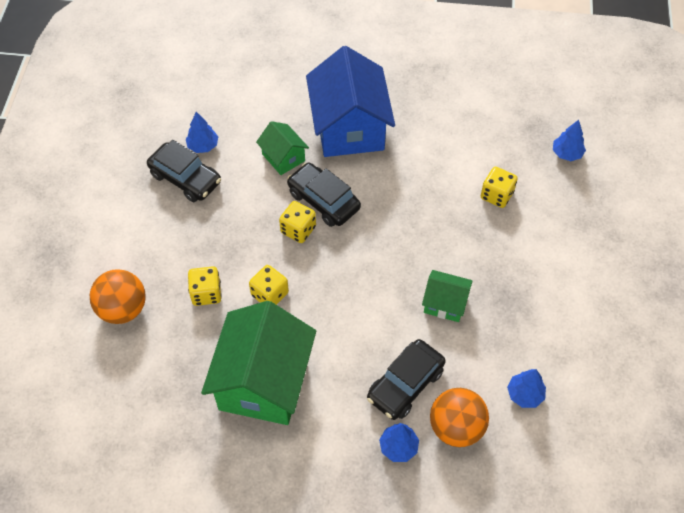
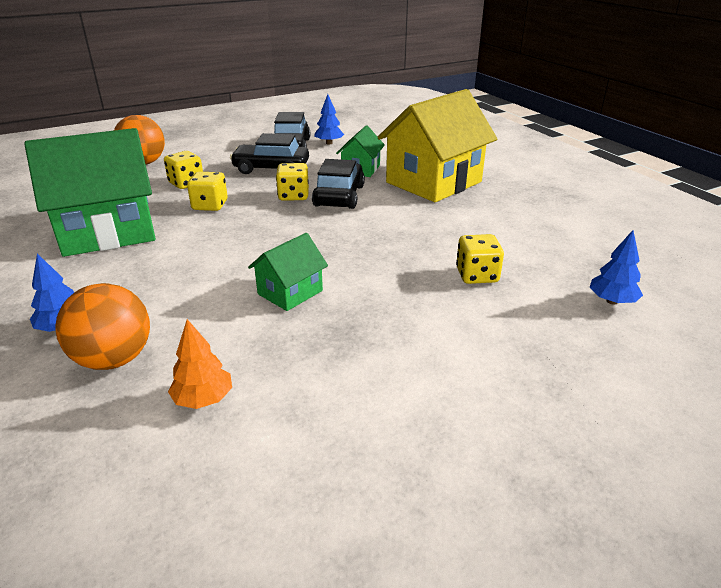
camera: 55 degrees right, 25 degrees down
(349, 128) = (433, 182): blue house -> yellow house
(405, 384) = (156, 304): black car -> black car (271, 168)
(445, 303) = (290, 292): green house -> green house turned 60 degrees clockwise
(524, 394) = (203, 399): blue tree -> orange tree

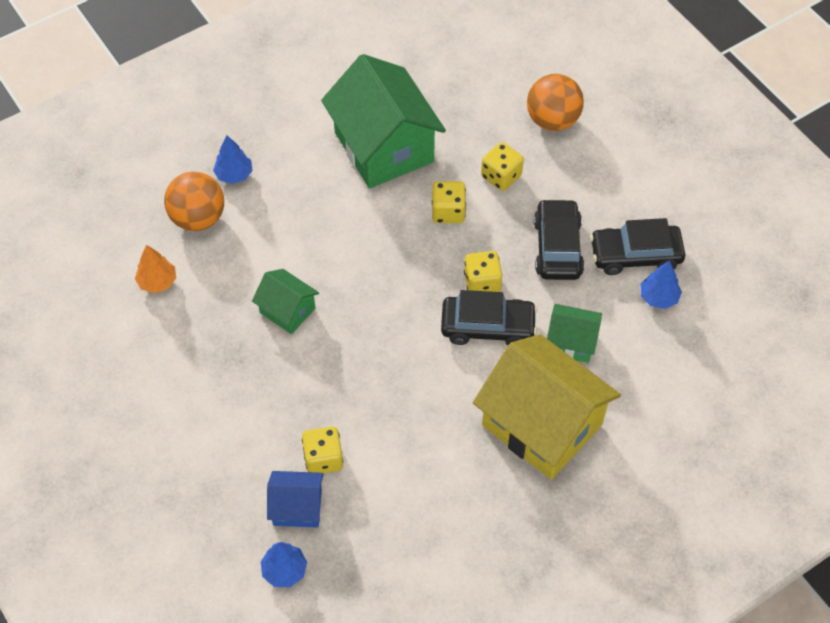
camera: 85 degrees right, 25 degrees up
(536, 292) = (297, 507): none -> blue house

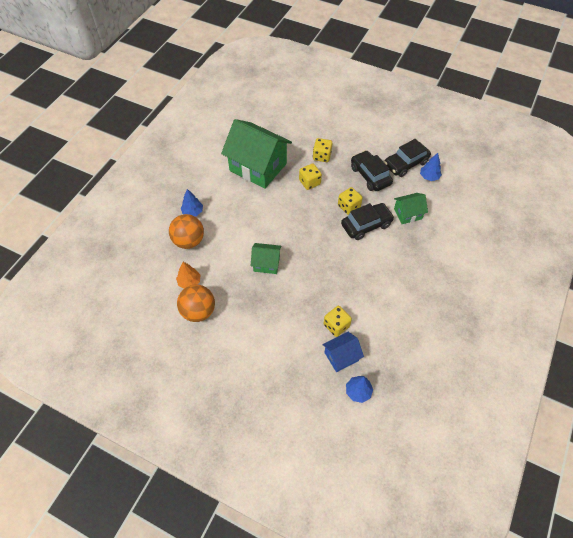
camera: 30 degrees left, 0 degrees up
(542, 425) = (423, 257): yellow house -> none
(552, 120) = (326, 122): orange ball -> orange ball (198, 311)

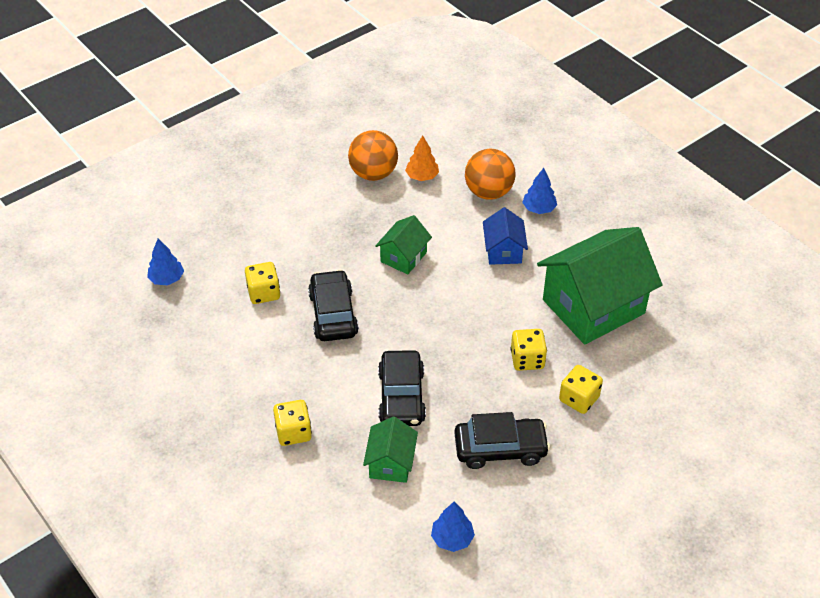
camera: 115 degrees right, 10 degrees down
(341, 356) = (220, 281): blue house -> blue house (503, 251)
(348, 206) = (450, 390): yellow dice -> yellow dice (293, 432)
(405, 164) = (501, 517): black car -> black car (333, 314)

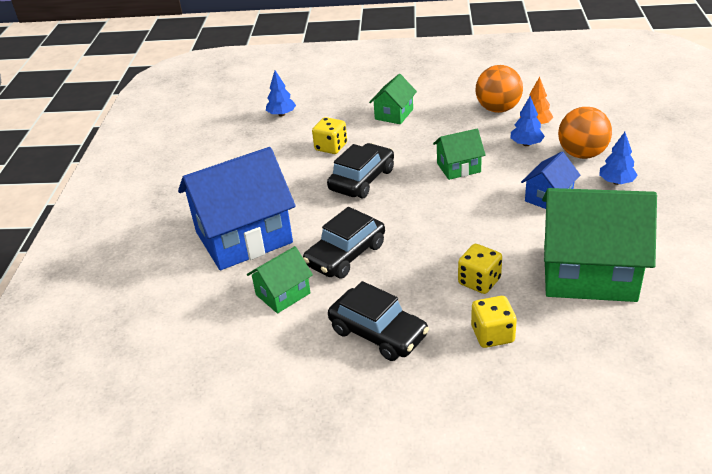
camera: 45 degrees right, 10 degrees down
(283, 224) = (394, 114): none -> green house
(293, 432) = (244, 237): yellow dice -> blue house
(452, 538) = (261, 374): blue tree -> blue tree (526, 144)

